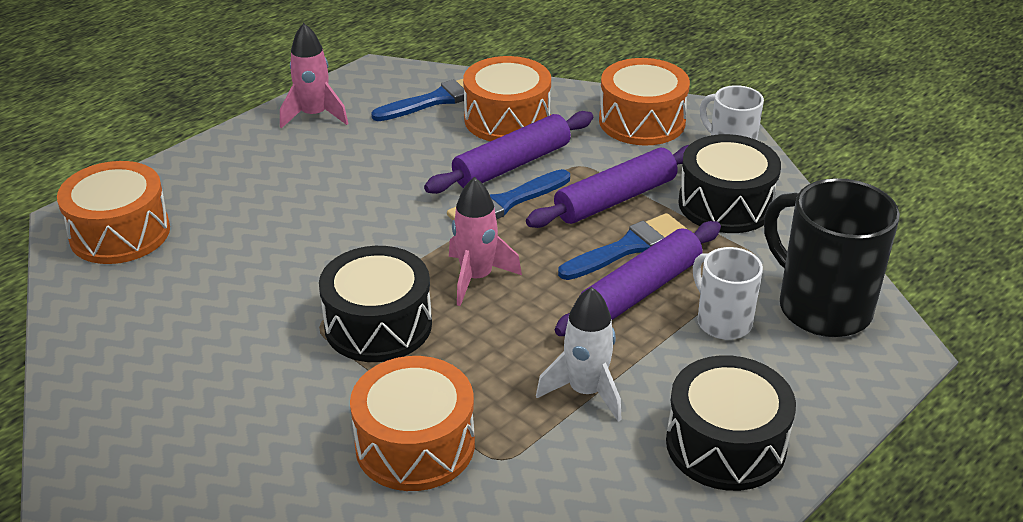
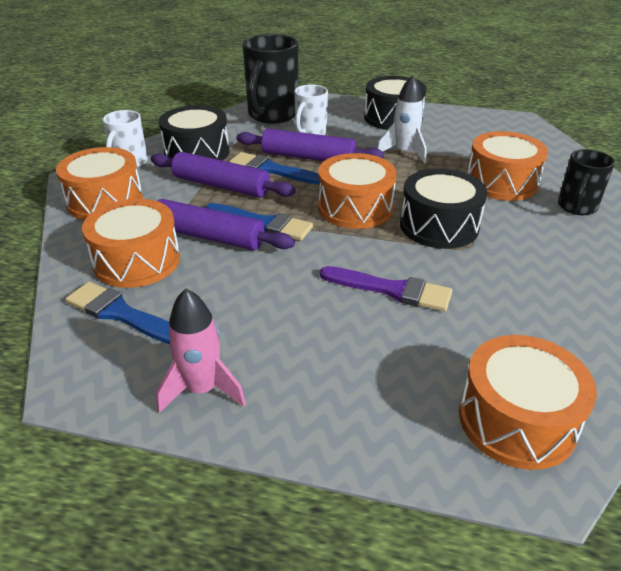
camera: 120 degrees left, 0 degrees up
(288, 480) = (576, 207): none -> black mug
(315, 240) = (391, 290): none -> purple brush
(476, 278) = (355, 208): pink rocket -> orange drum

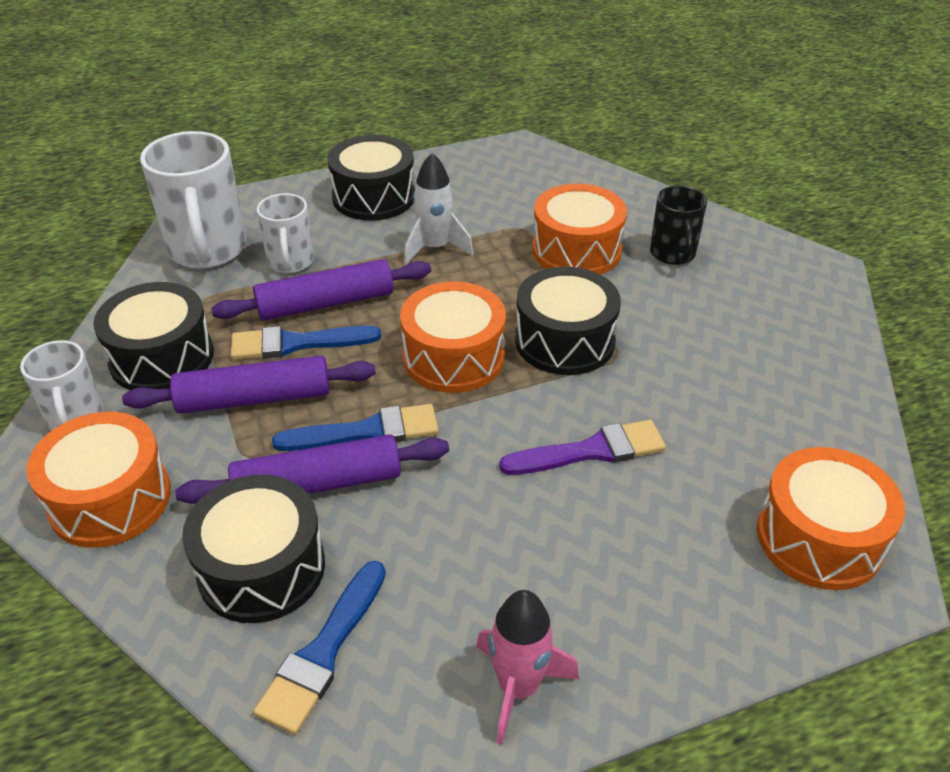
camera: 35 degrees left, 5 degrees up
(121, 314) = (323, 652): blue brush -> blue brush turned 60 degrees counterclockwise
(137, 261) = (261, 568): orange drum -> black drum
(272, 115) = (208, 251): black mug -> white mug

